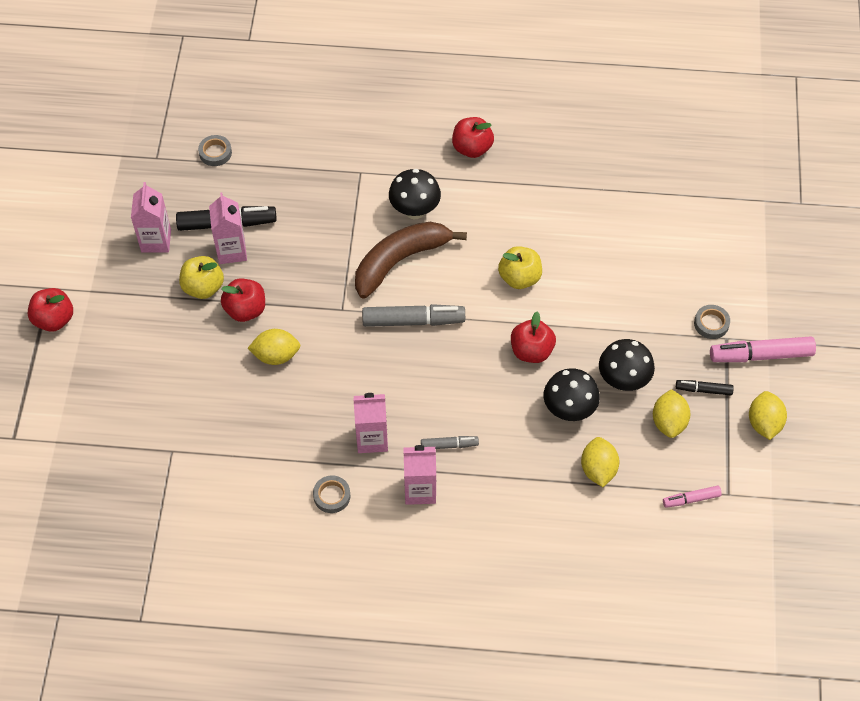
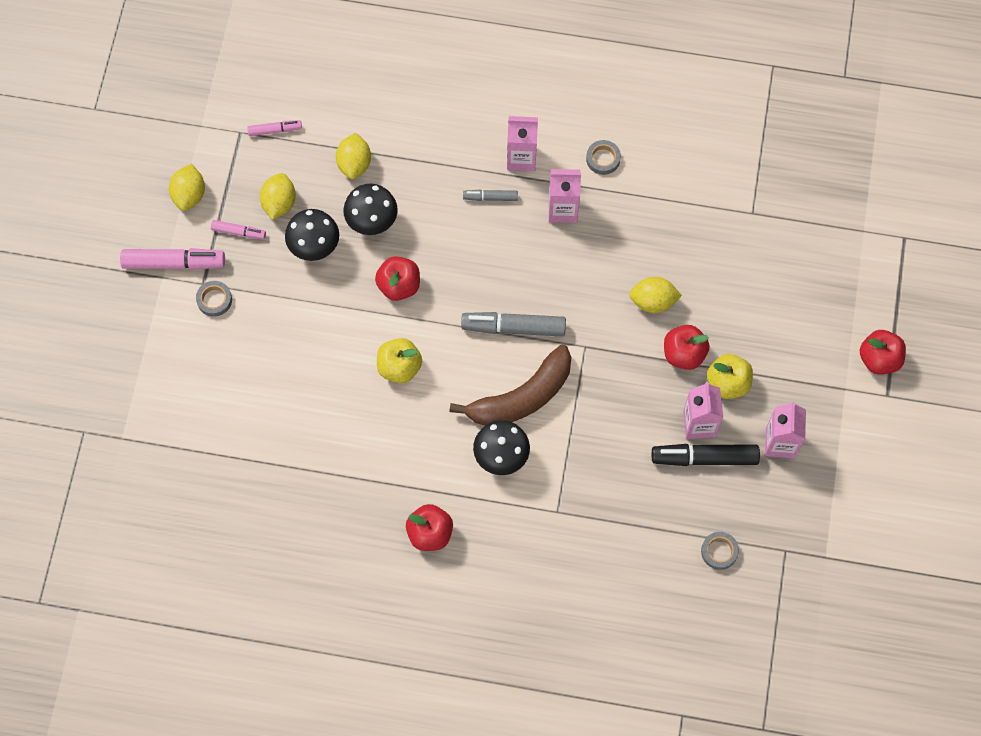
camera: 175 degrees left, 10 degrees up
(703, 390) = (239, 232): black marker -> pink marker

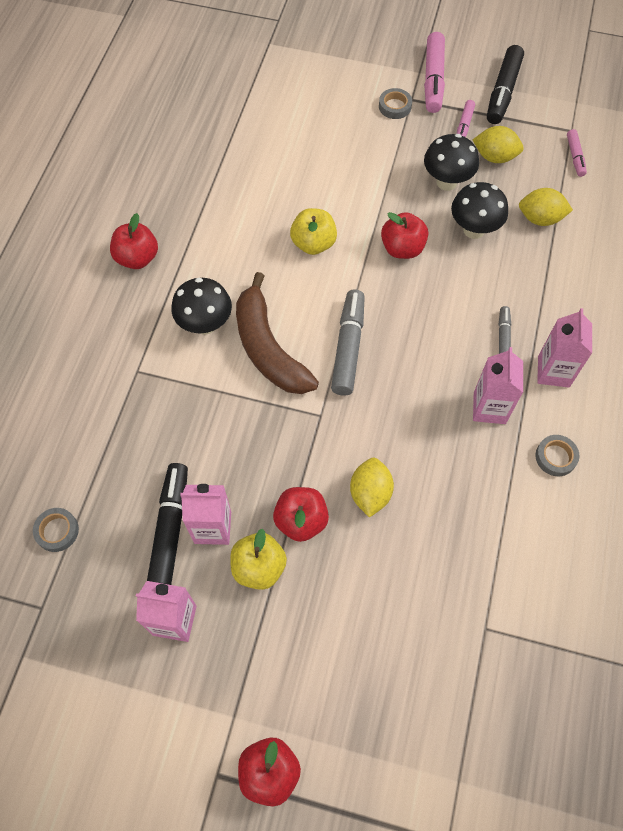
camera: 95 degrees right, 5 degrees down
(189, 195) = (502, 92): yellow lemon -> black marker

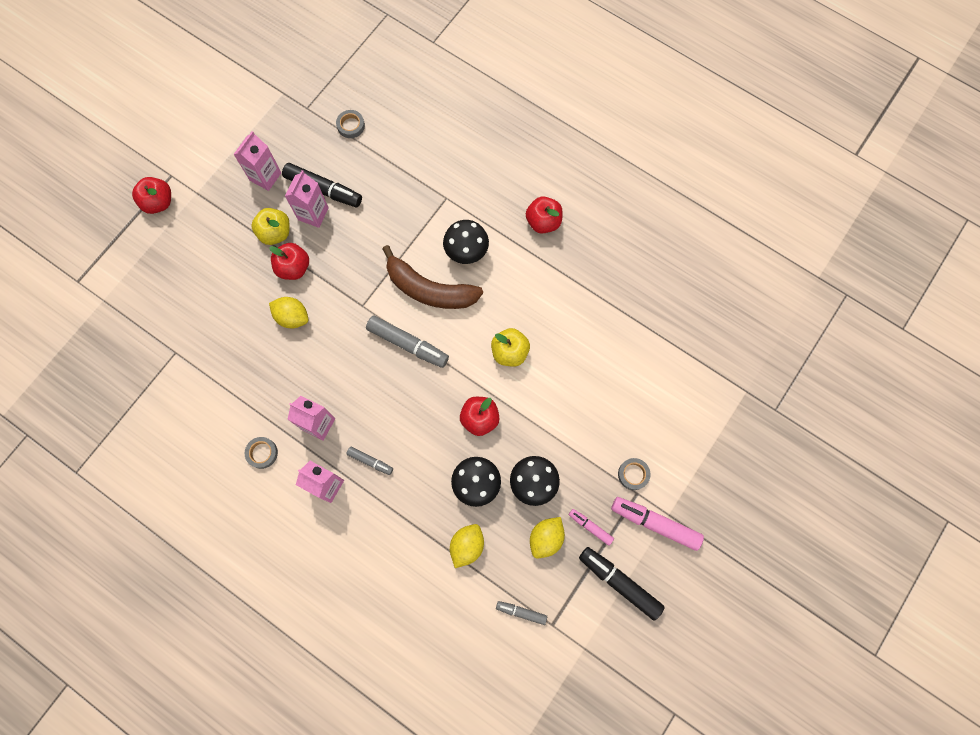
camera: 110 degrees right, 10 degrees up
(268, 348) = (429, 289): brown banana -> brown banana turned 150 degrees counterclockwise
(575, 156) = (521, 612): pink marker -> grey marker

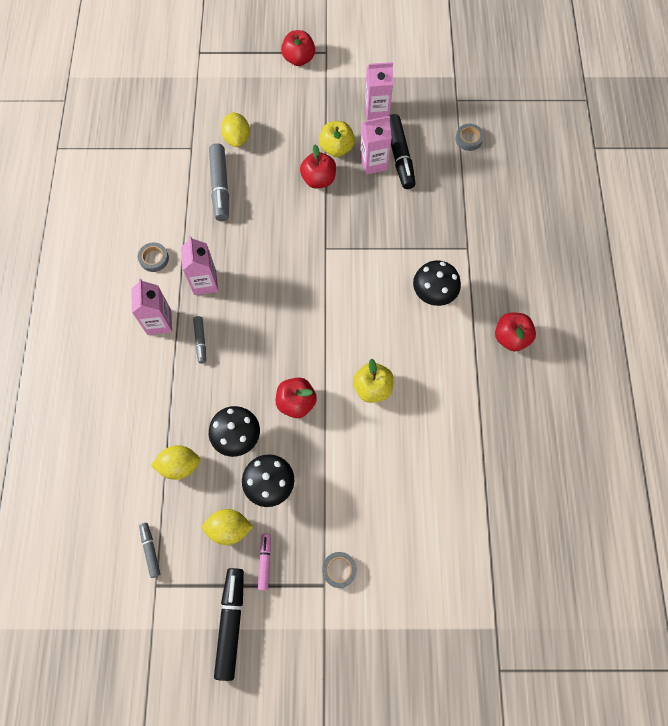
camera: 55 degrees right, 5 degrees down
(292, 317) = (278, 206): yellow lemon -> yellow lemon (237, 138)
(408, 344) = (319, 303): grey marker -> grey marker (220, 187)
(429, 289) = (378, 288): brown banana -> none
(655, 523) = (307, 621): pink marker -> none

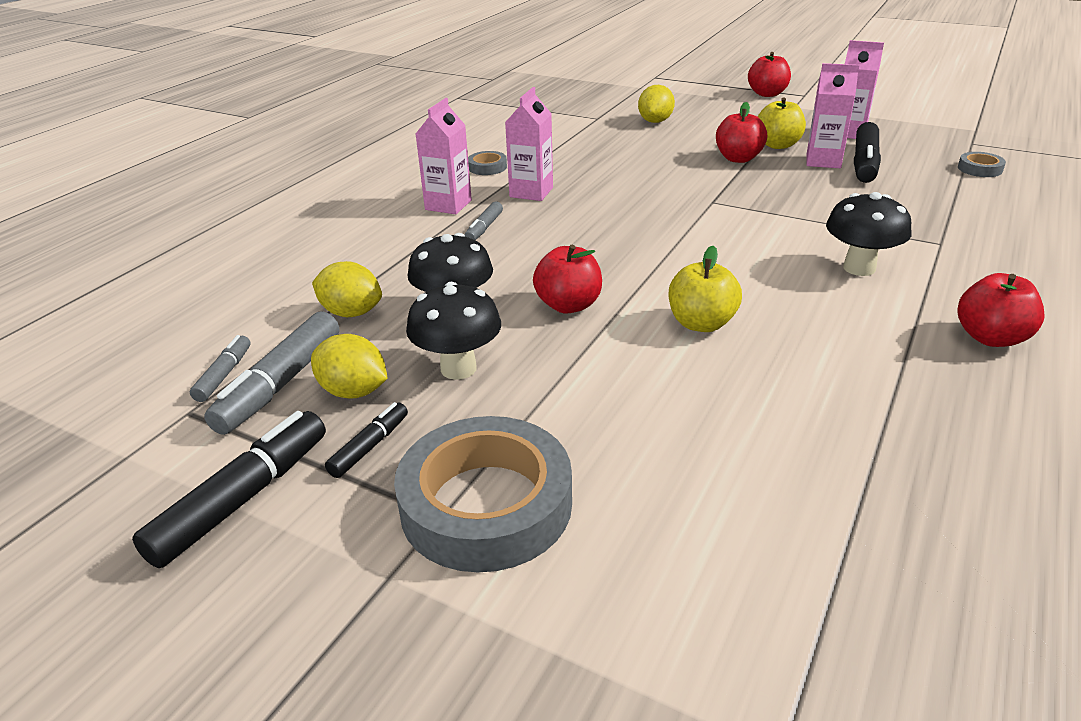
camera: 30 degrees right, 35 degrees down
(220, 187) = (609, 142): grey marker -> grey marker (280, 384)
(265, 562) = (370, 446): pink marker -> black marker
(339, 570) = (486, 504): grey tape -> grey tape, size x2.34

